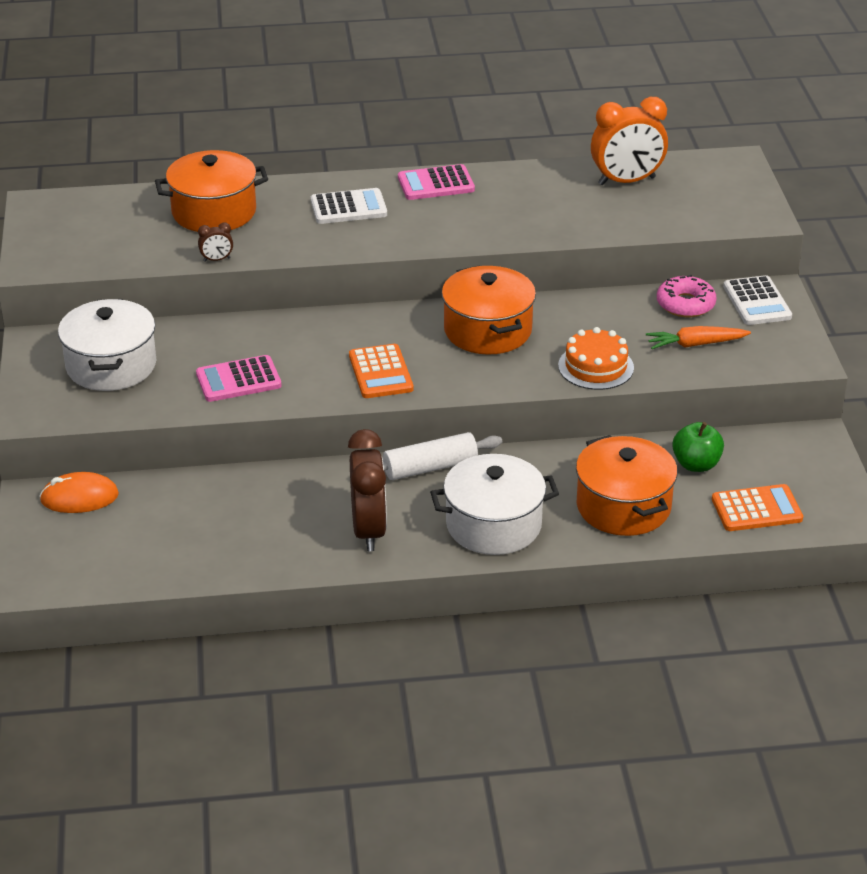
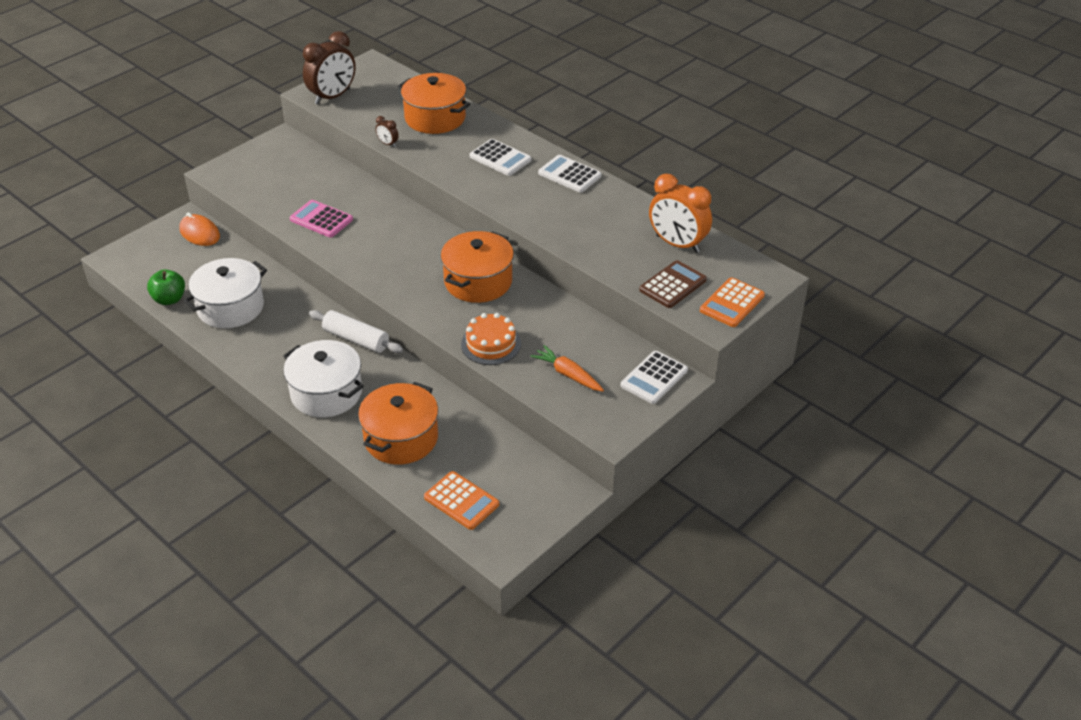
camera: 50 degrees right, 5 degrees up
(111, 365) = (287, 172): white pot -> white pot (230, 307)
(368, 530) = (272, 347): brown clock -> brown clock (332, 97)
(380, 372) = (386, 264): orange calculator -> orange calculator (732, 303)
(436, 184) = (569, 174): pink calculator -> white calculator
(683, 212) = (673, 285): none -> brown calculator
(685, 304) = (610, 347): pink donut -> none
(696, 464) = (480, 449): green apple -> green apple (169, 299)

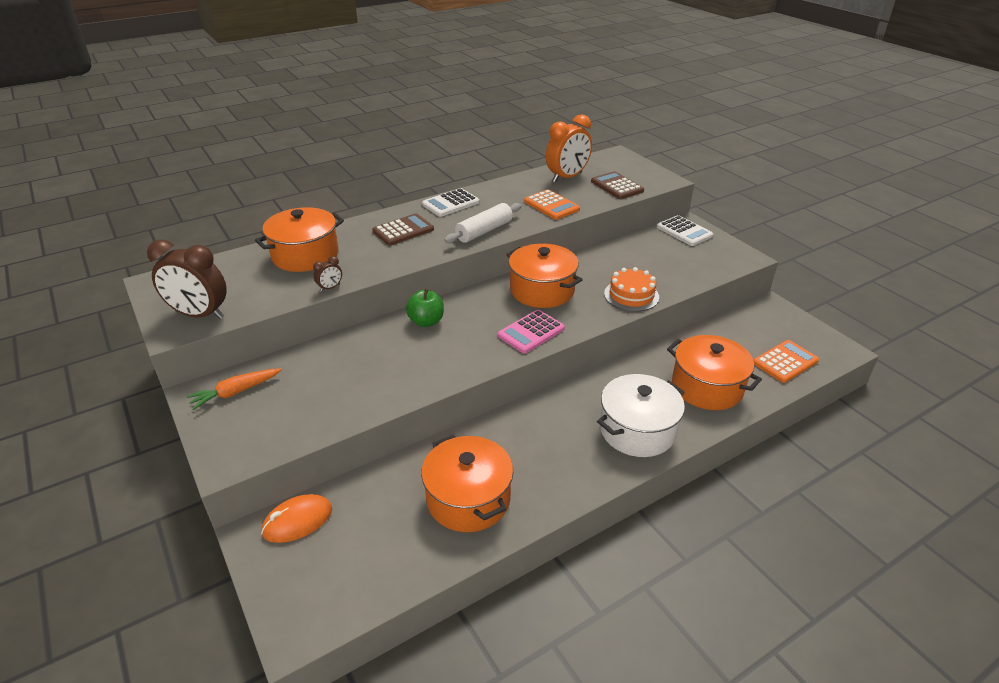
camera: 75 degrees left, 5 degrees down
(169, 299) = (426, 563): green apple -> green apple (426, 321)
(230, 307) = (468, 499): white pot -> orange pot
(321, 219) = (391, 376): pink calculator -> pink calculator (531, 332)
(332, 97) = (199, 315): brown clock -> brown clock turned 135 degrees clockwise
(356, 339) = (559, 400): white rolling pin -> white rolling pin (484, 231)
(500, 158) = (403, 230): white calculator -> brown calculator
(568, 374) = (676, 265): orange carrot -> orange carrot (235, 392)
(732, 303) = (643, 170): orange calculator -> orange calculator (551, 205)

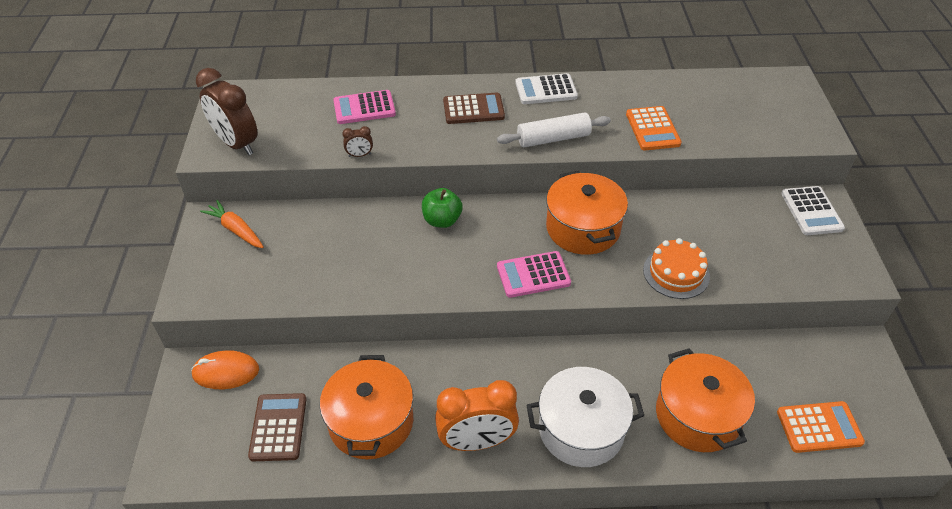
camera: 30 degrees right, 10 degrees up
(235, 392) = (236, 230): orange carrot -> orange carrot turned 45 degrees clockwise
(305, 255) = (364, 108): orange pot -> pink calculator
(567, 177) = (702, 95): orange clock -> orange clock (477, 441)
(617, 186) = (752, 127): brown calculator -> brown calculator (278, 427)

